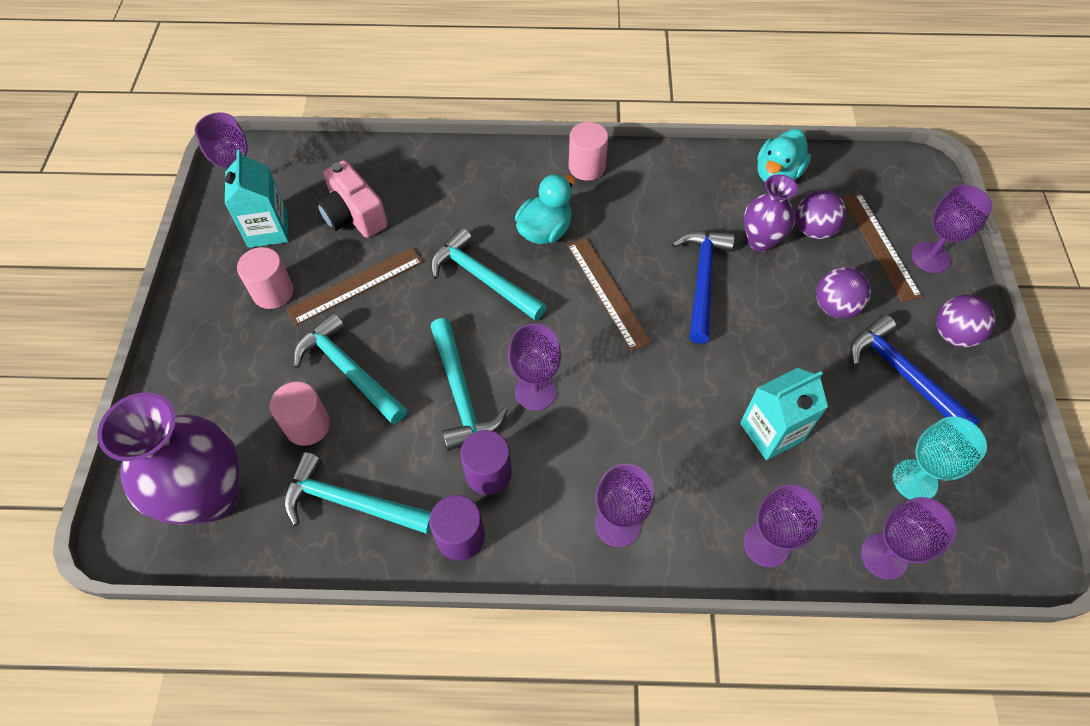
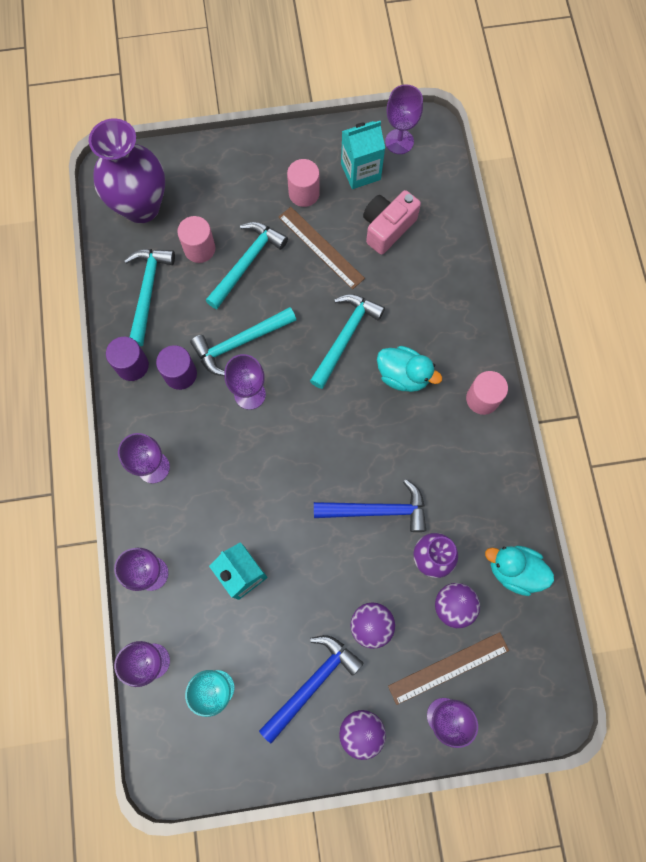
camera: 80 degrees right, 15 degrees up
(608, 292) = (350, 435): brown ruler -> none

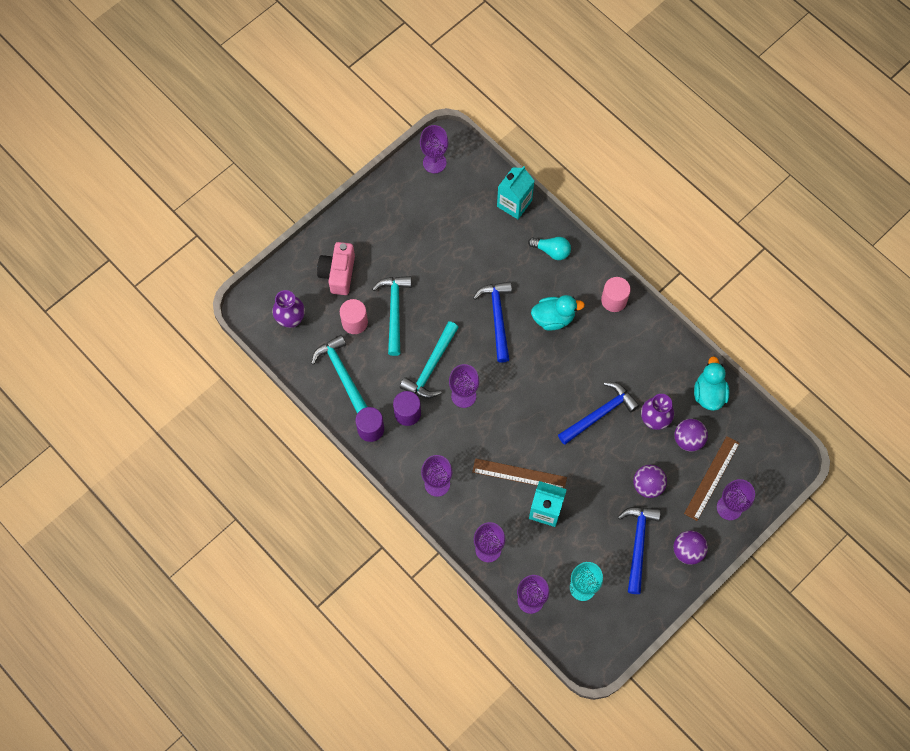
camera: 35 degrees left, 5 degrees down
(141, 207) = (291, 319): purple vase -> purple vase, size x0.57
(304, 193) = (397, 239): pink cylinder -> none
(321, 247) = (436, 269): brown ruler -> brown ruler (519, 474)
(345, 337) = (497, 317): turquoise hammer -> blue hammer
(360, 172) = (424, 200): turquoise carton -> turquoise carton (514, 203)
(387, 228) = (470, 227): pink camera -> pink camera (338, 273)
(453, 304) = (551, 251): none -> turquoise light bulb
(514, 570) = (709, 393): turquoise duck -> turquoise duck turned 105 degrees clockwise

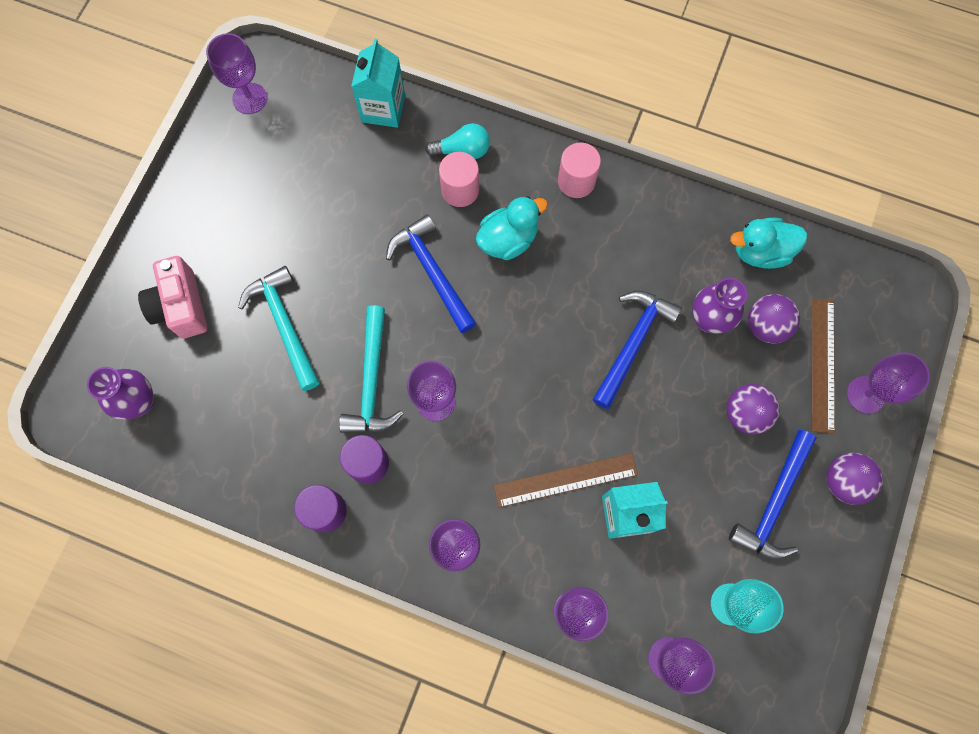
camera: 25 degrees left, 5 degrees up
(342, 373) = (248, 447): turquoise hammer -> none
(354, 322) = (235, 365): pink cylinder -> pink cylinder (460, 190)
(638, 544) = (773, 503): blue hammer -> blue hammer turned 135 degrees counterclockwise
(709, 393) = (760, 252): turquoise duck -> turquoise duck turned 75 degrees counterclockwise

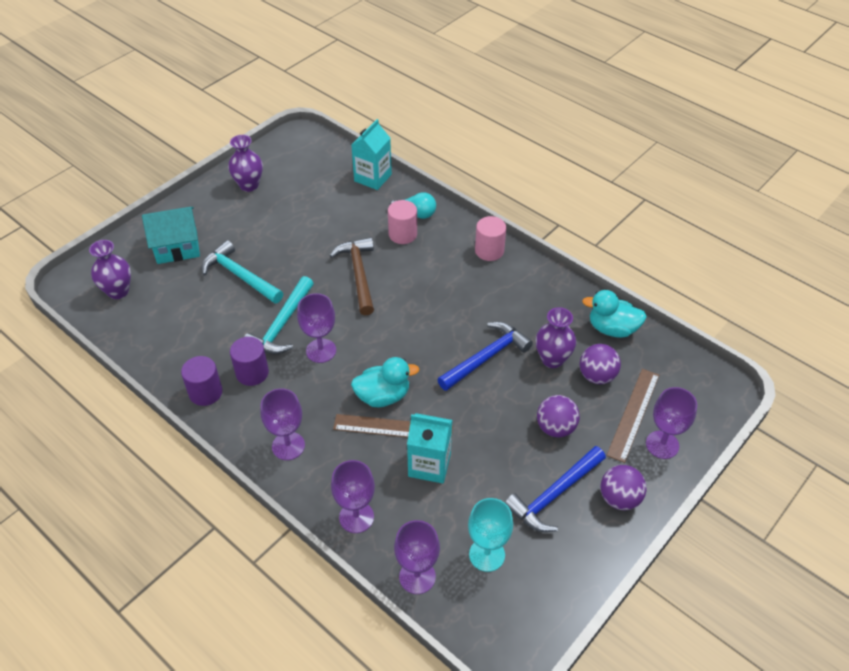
camera: 20 degrees right, 25 degrees down
(181, 306) = (177, 247): pink camera -> turquoise house
(226, 173) = (249, 185): none -> purple vase
(250, 98) = (287, 151): purple goblet -> none
(284, 324) = (240, 276): turquoise hammer -> turquoise hammer turned 45 degrees counterclockwise
(432, 271) = (359, 274): blue hammer -> brown hammer
(508, 240) = (423, 271): turquoise duck -> turquoise duck (383, 396)

